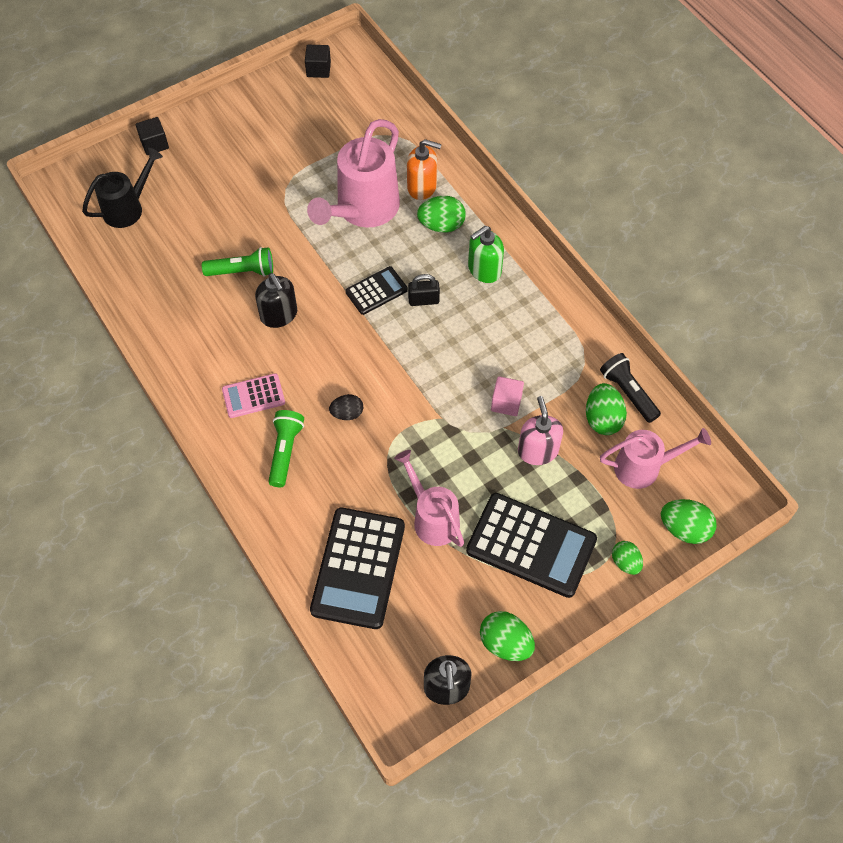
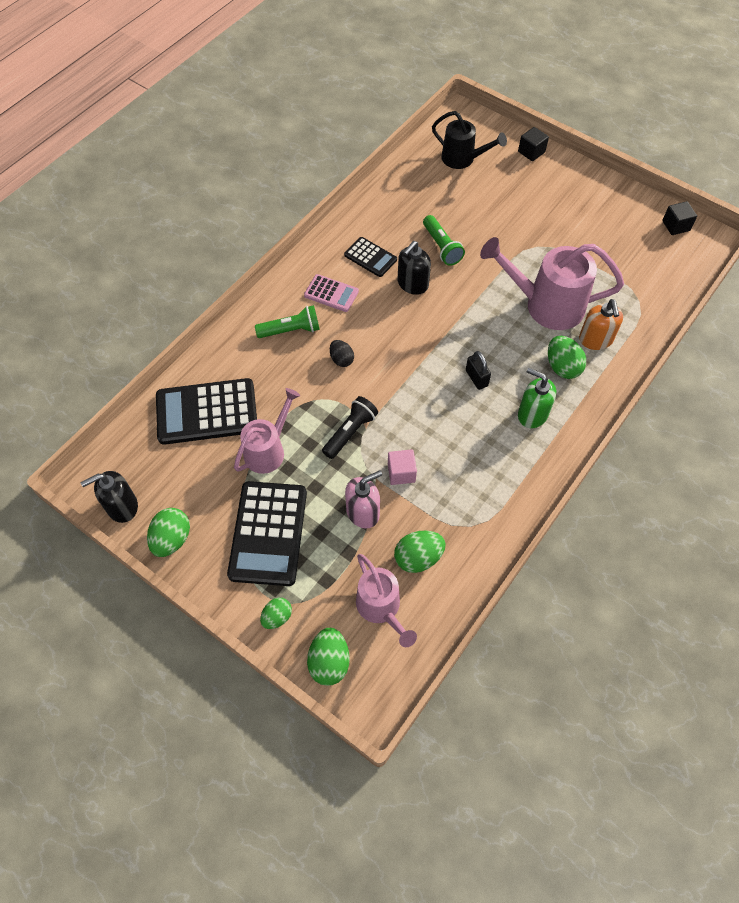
camera: 70 degrees right, 0 degrees up
(253, 396) = (331, 293): pink calculator -> pink calculator turned 150 degrees clockwise
(376, 291) = (468, 341): black calculator -> black calculator (370, 257)
(627, 393) = (456, 572): black flashlight -> black flashlight (350, 432)

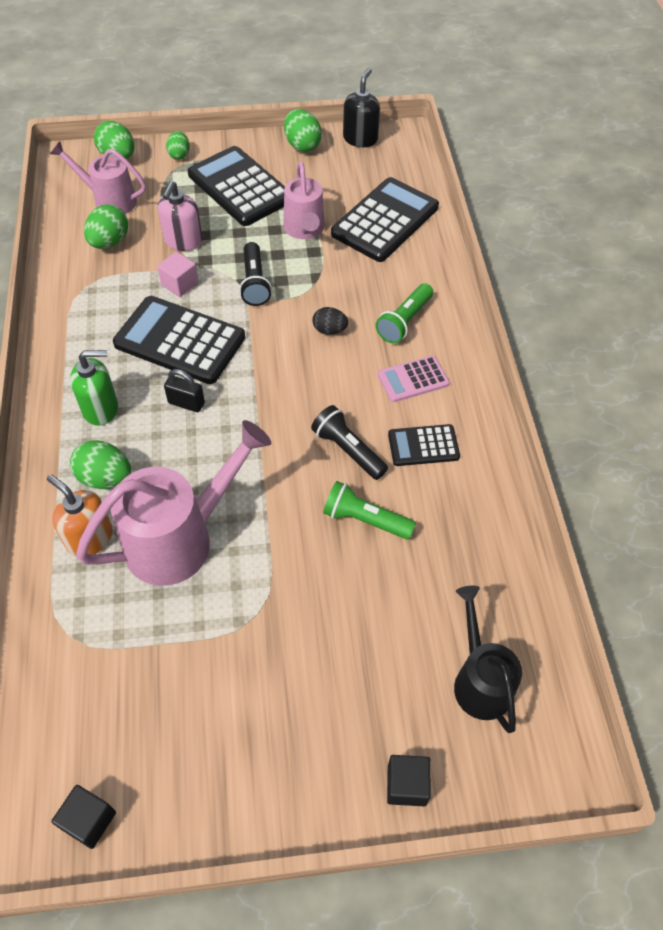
camera: 135 degrees right, 5 degrees down
(412, 284) = (347, 450): black soap dispenser -> black flashlight
(442, 425) = (179, 341): none -> black calculator
(462, 159) = (480, 680): black watering can -> black watering can turned 90 degrees clockwise

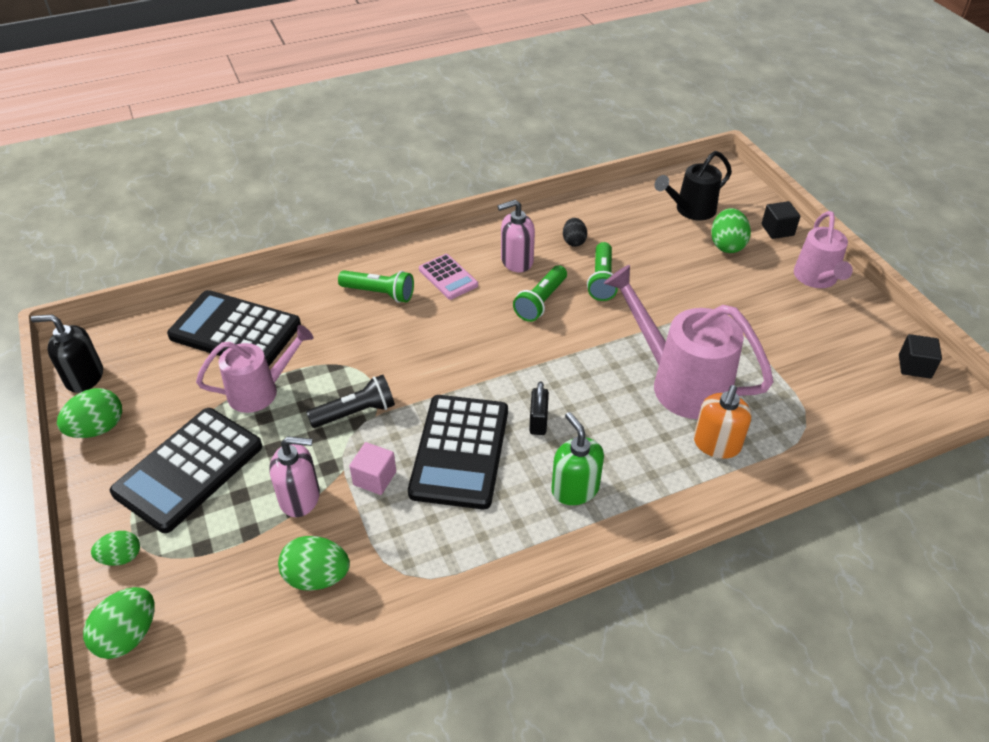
camera: 105 degrees left, 10 degrees down
(105, 478) = (651, 455): green egg -> green egg (727, 245)
(109, 200) = (231, 609): pink watering can -> pink watering can (816, 279)
(329, 330) = (406, 340): black egg -> black egg (574, 241)
(347, 450) = (541, 302): black flashlight -> green flashlight
(423, 446) = (516, 261): black calculator -> pink soap dispenser

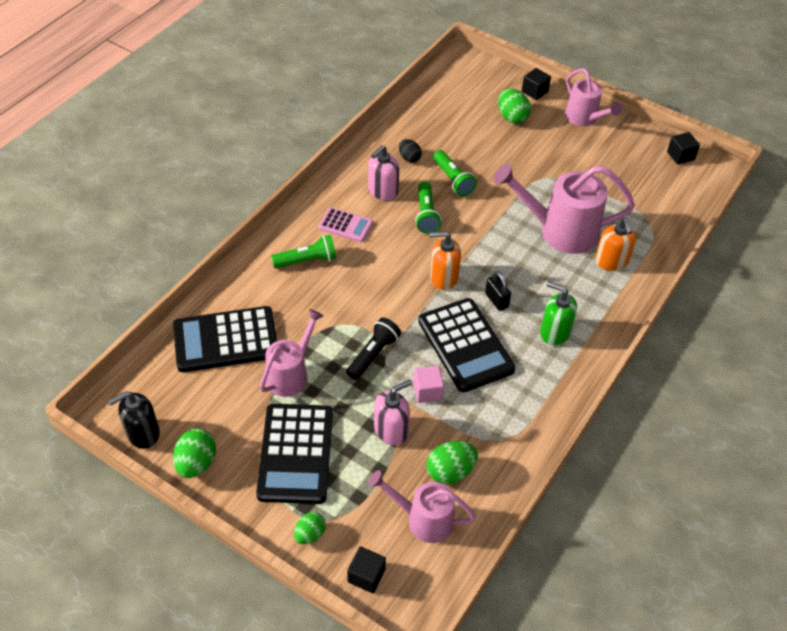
camera: 35 degrees left, 5 degrees up
(128, 635) = (366, 575): green egg -> black cube
(240, 611) = (423, 519): none -> pink watering can
(501, 371) = (443, 277): none -> orange soap dispenser
(690, 210) = (468, 99): black watering can -> none

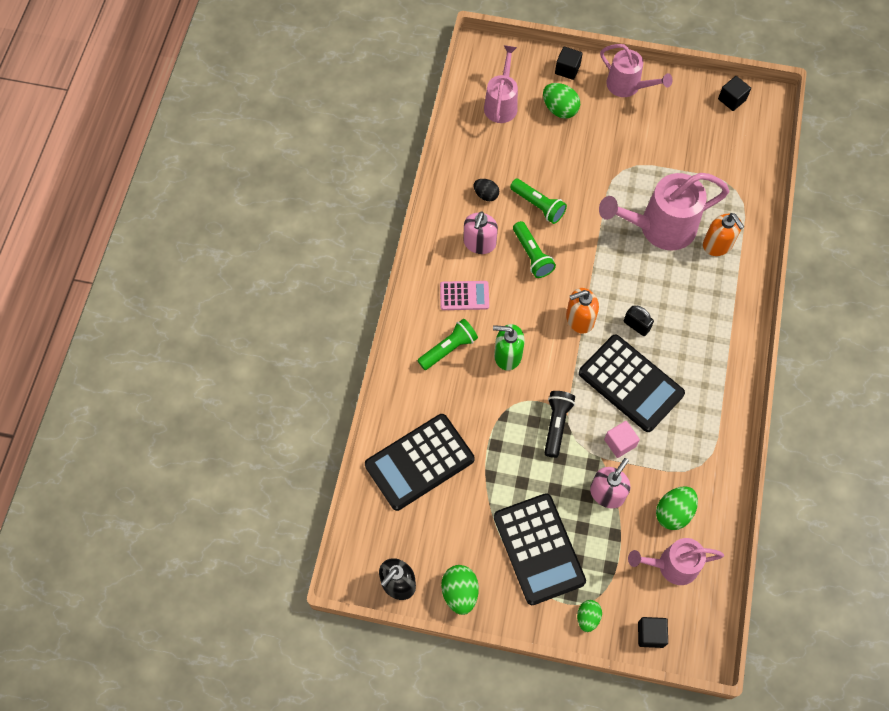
camera: 20 degrees left, 15 degrees up
(291, 374) = (495, 473): pink watering can -> pink watering can (501, 104)
(554, 332) = (700, 339): green soap dispenser -> green soap dispenser (507, 355)

